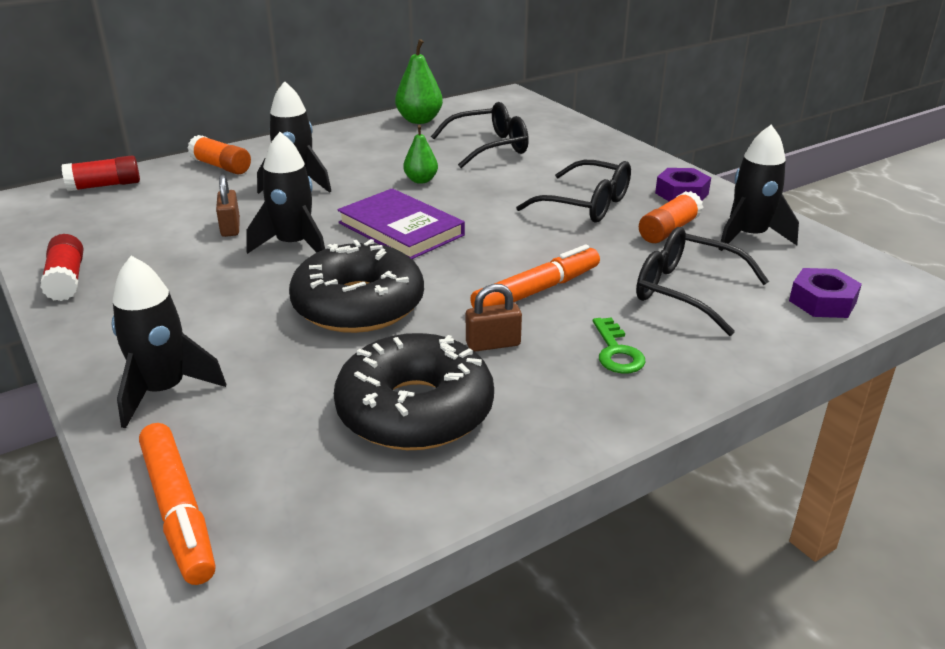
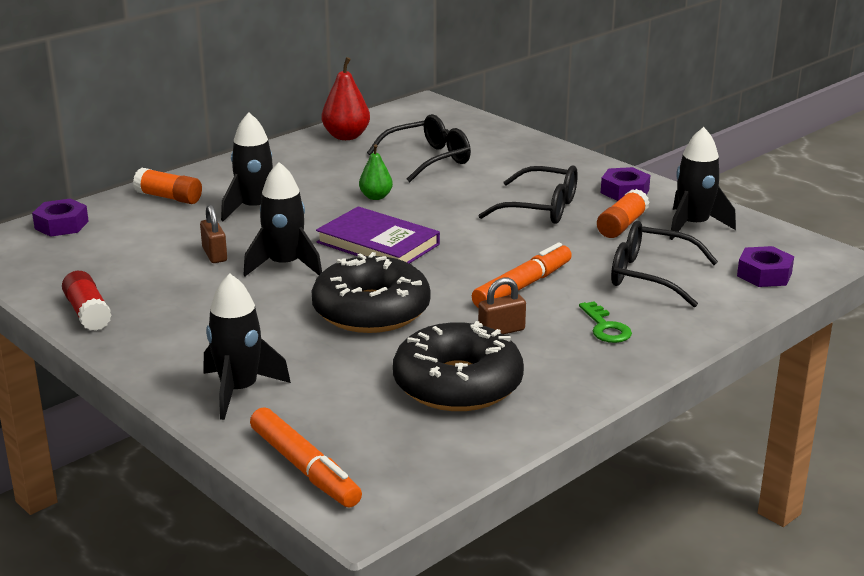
camera: 10 degrees left, 5 degrees down
(105, 185) = (61, 225): red glue stick -> purple nut
(419, 120) = (346, 136): green pear -> red pear

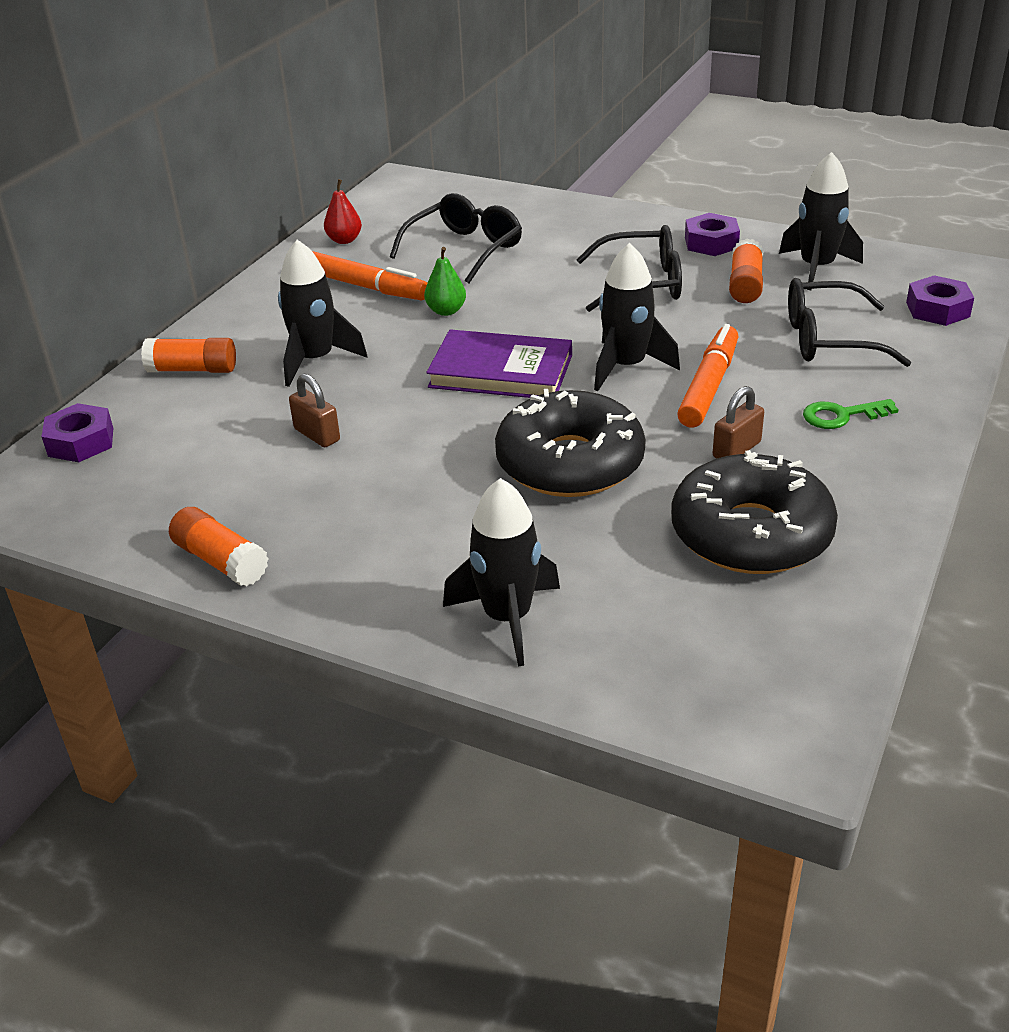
camera: 20 degrees left, 10 degrees up
(88, 313) = (221, 561): red glue stick -> orange glue stick
(285, 265) = (416, 428): black rocket -> black rocket (626, 367)
(305, 468) = (679, 704): orange marker -> orange marker (366, 287)
(346, 136) = (344, 240): red pear -> red pear, size x0.63
(605, 327) = (841, 415): green key -> green key turned 120 degrees clockwise

